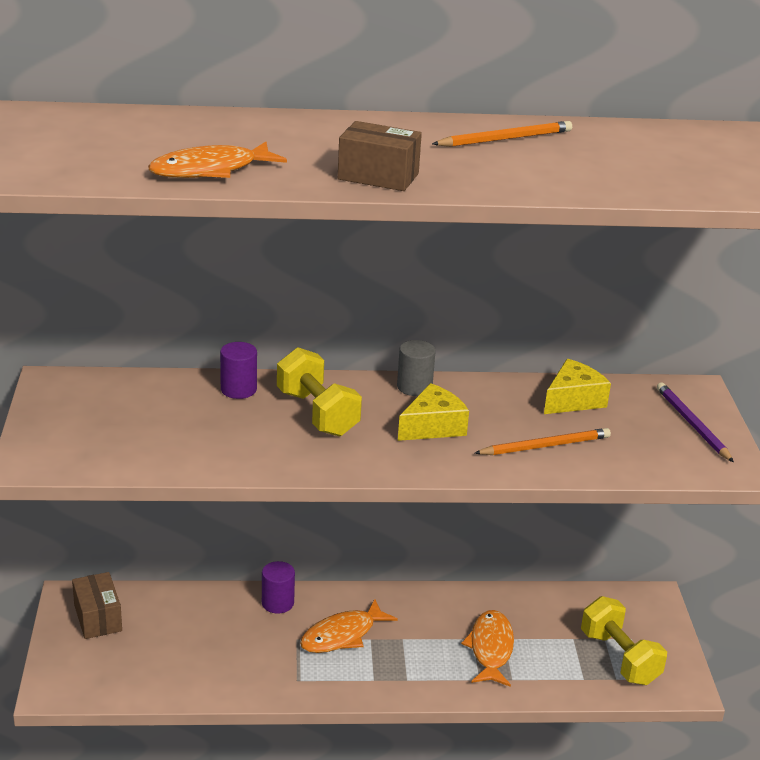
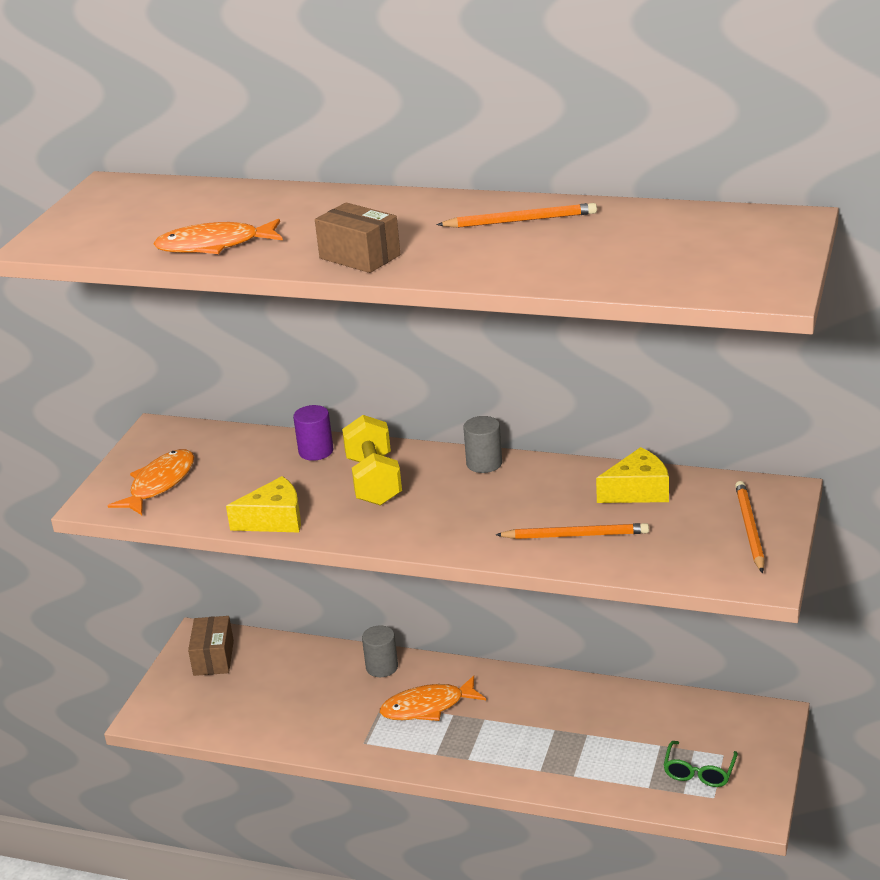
camera: 25 degrees right, 0 degrees up
(277, 603) = (382, 667): purple cylinder -> grey cylinder
(433, 426) = (476, 504): yellow cheese -> yellow cheese (274, 520)
(490, 649) = (567, 742): orange fish -> orange fish (159, 484)
(619, 658) = (699, 772): yellow dumbbell -> green glasses
(692, 424) = (749, 528): purple pencil -> orange pencil

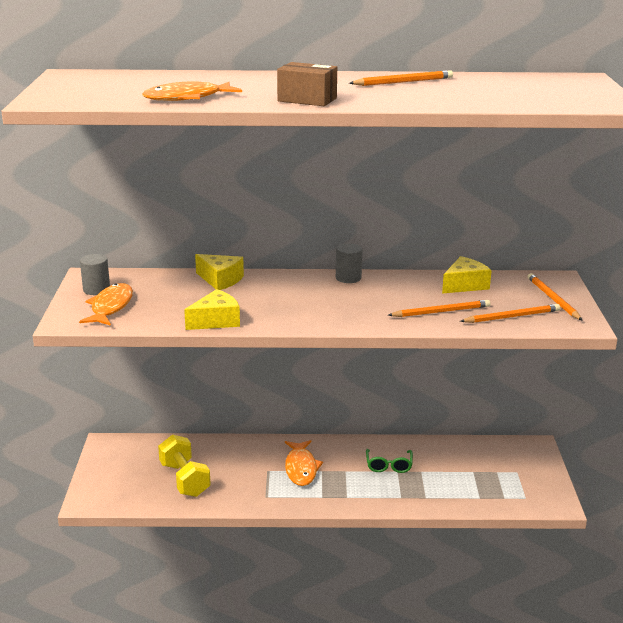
camera: 20 degrees left, 5 degrees down
(213, 658) = (124, 456): brown box -> none
(316, 451) = (220, 280): purple cylinder -> yellow cheese
(374, 481) = (276, 293): yellow dumbbell -> yellow dumbbell (184, 479)
(382, 667) = (255, 447): grey cylinder -> grey cylinder (96, 289)
(427, 707) = (301, 468): orange fish -> orange fish turned 60 degrees counterclockwise
(669, 554) = (512, 317): none -> orange pencil
(699, 772) = (507, 484): green glasses -> green glasses (389, 466)

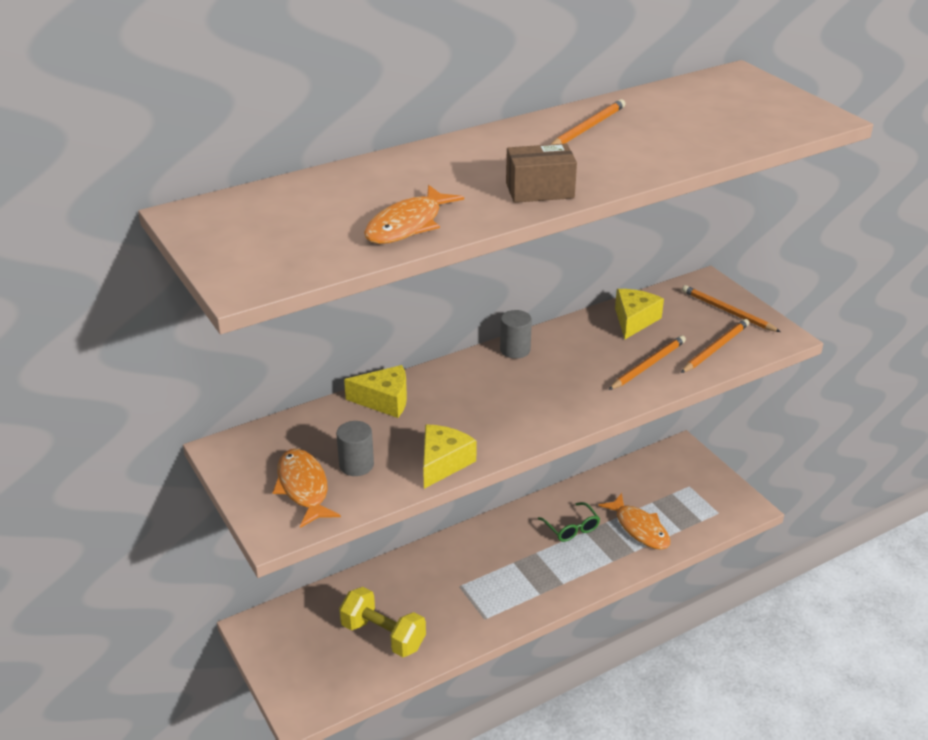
camera: 30 degrees left, 10 degrees up
(96, 289) = (257, 467): grey cylinder -> grey cylinder (356, 465)
(301, 468) = (490, 568): orange fish -> orange fish (639, 528)

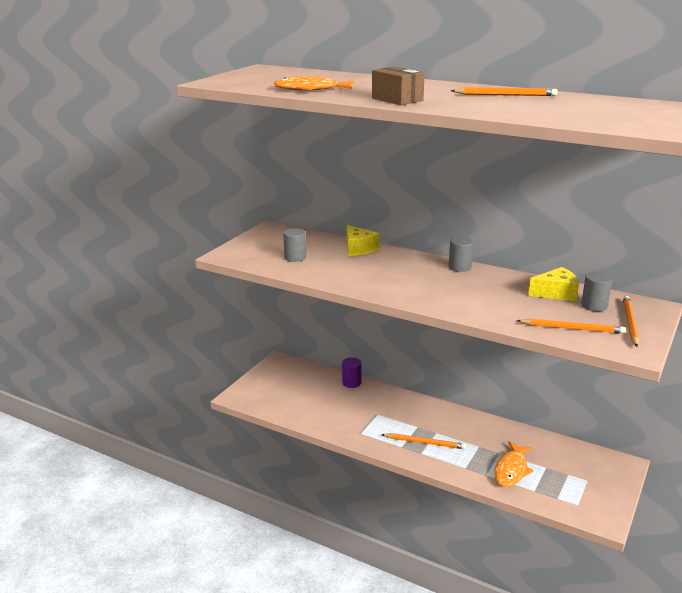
camera: 60 degrees right, 10 degrees down
(303, 488) = (262, 251): orange fish -> none
(374, 577) = (351, 383): none -> purple cylinder
(383, 635) = (311, 402): yellow dumbbell -> none
(443, 463) = (323, 277): yellow cheese -> none
(571, 528) = (475, 440): green glasses -> none
(648, 365) = (511, 310): orange pencil -> orange pencil (424, 443)
(679, 313) = (594, 306): none -> grey cylinder

